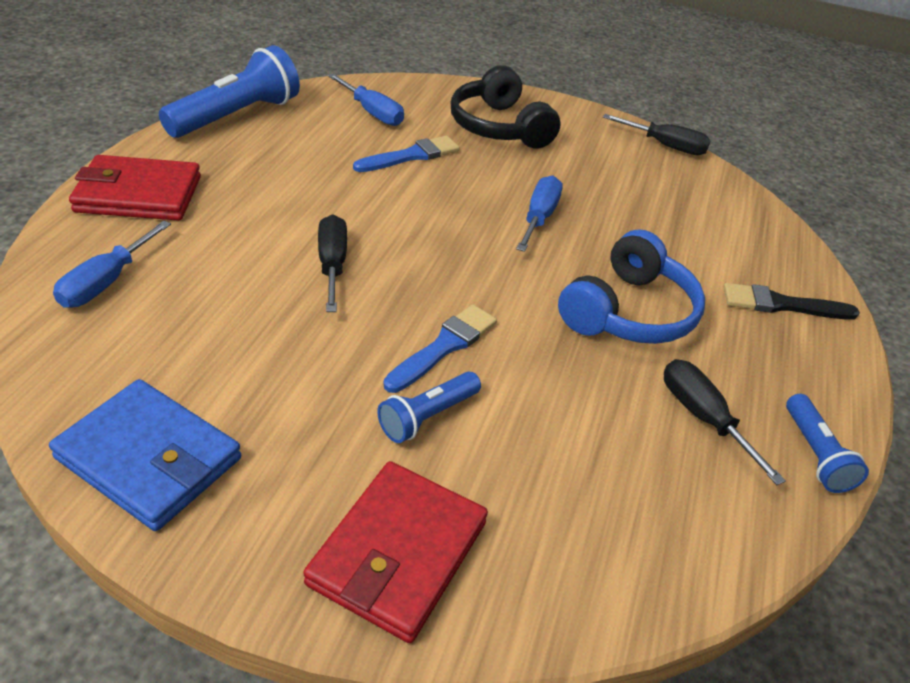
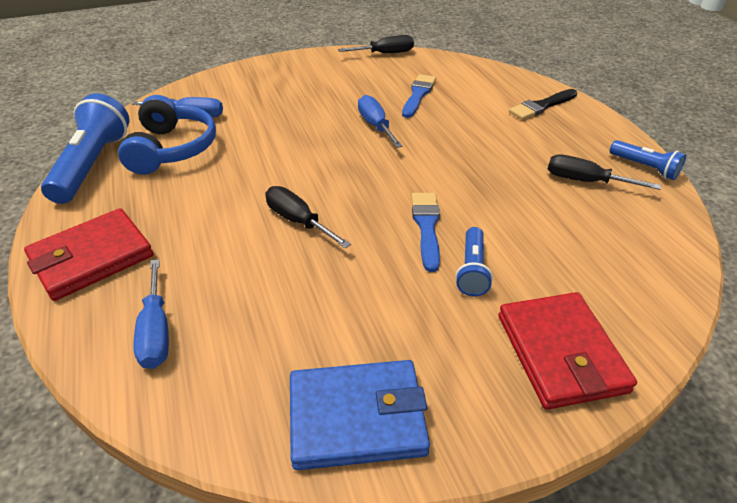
camera: 35 degrees left, 0 degrees up
(411, 156) = (253, 129): blue brush -> blue brush (418, 95)
(499, 127) = (283, 86): black headphones -> none
(629, 312) = (486, 150): blue headphones -> blue headphones (172, 149)

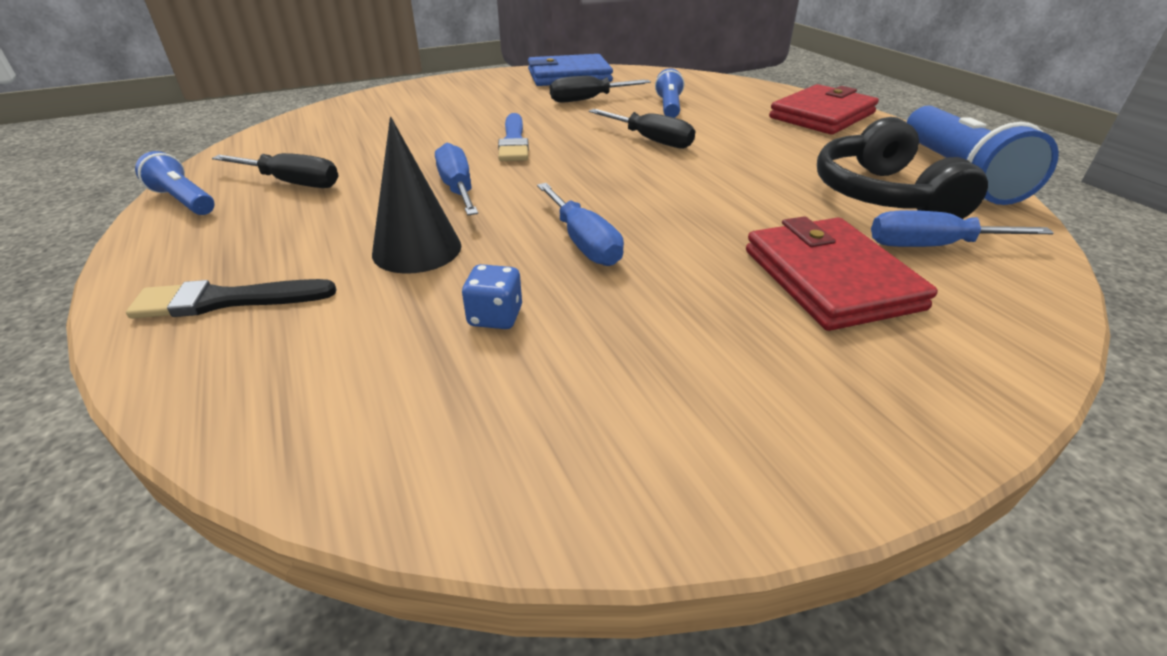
camera: 175 degrees right, 5 degrees down
(156, 331) = (719, 92): blue screwdriver -> blue screwdriver (458, 188)
(172, 149) = (882, 195): blue headphones -> black headphones
(385, 53) = (588, 503): black screwdriver -> black screwdriver (588, 99)
(418, 95) = (495, 317): blue brush -> blue dice
(466, 126) = (417, 249): none -> black cone
(472, 270) = (477, 120): blue flashlight -> blue flashlight (669, 107)
(542, 106) = (227, 300): black brush -> black brush turned 150 degrees counterclockwise
(560, 353) = (430, 94): red wallet -> red wallet (830, 279)

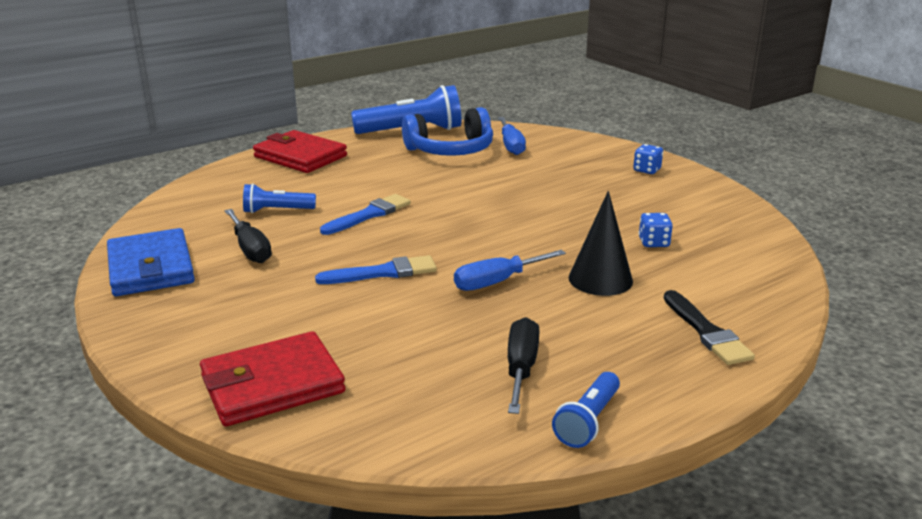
camera: 100 degrees left, 10 degrees down
(583, 242) = (558, 227): blue screwdriver -> none
(651, 140) = (369, 215): black screwdriver -> blue brush
(830, 279) = (559, 168): red wallet -> red wallet (272, 384)
(846, 391) = (647, 170): none -> blue dice
(882, 195) = (450, 150): black headphones -> blue headphones

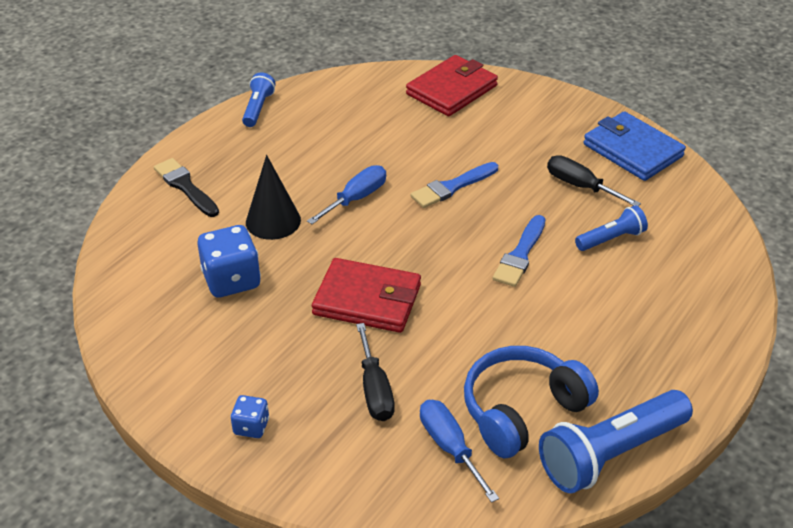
camera: 160 degrees right, 15 degrees up
(300, 156) = (689, 342): red wallet -> red wallet (367, 300)
(521, 368) = (308, 131): black screwdriver -> black screwdriver (375, 389)
(653, 242) = (231, 280): blue dice -> blue dice, size x1.86

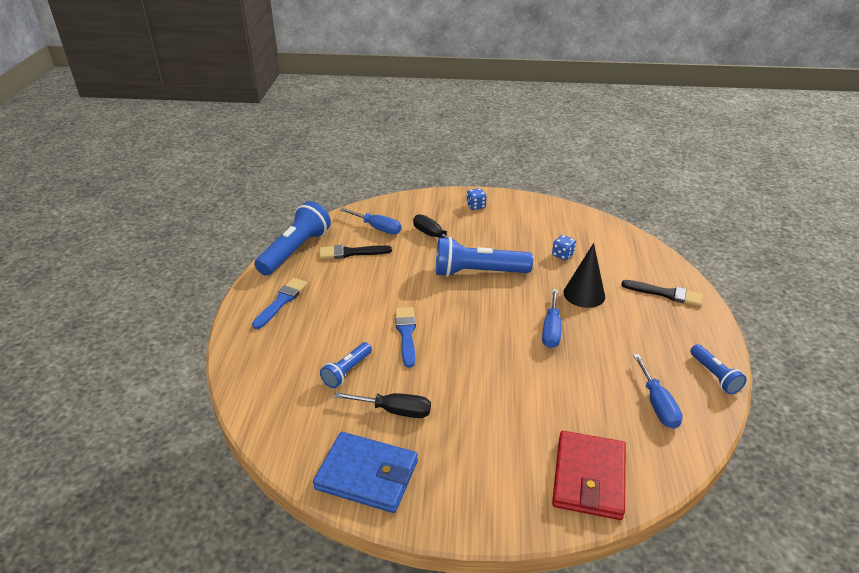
camera: 150 degrees right, 5 degrees down
(231, 280) = (562, 255): blue dice -> blue dice, size x0.54
(337, 109) = (657, 404): none -> blue screwdriver
(367, 300) = (478, 272): red wallet -> blue flashlight
(452, 187) = (494, 367): blue brush -> blue brush (281, 302)
(522, 410) = (351, 253): blue headphones -> black brush

